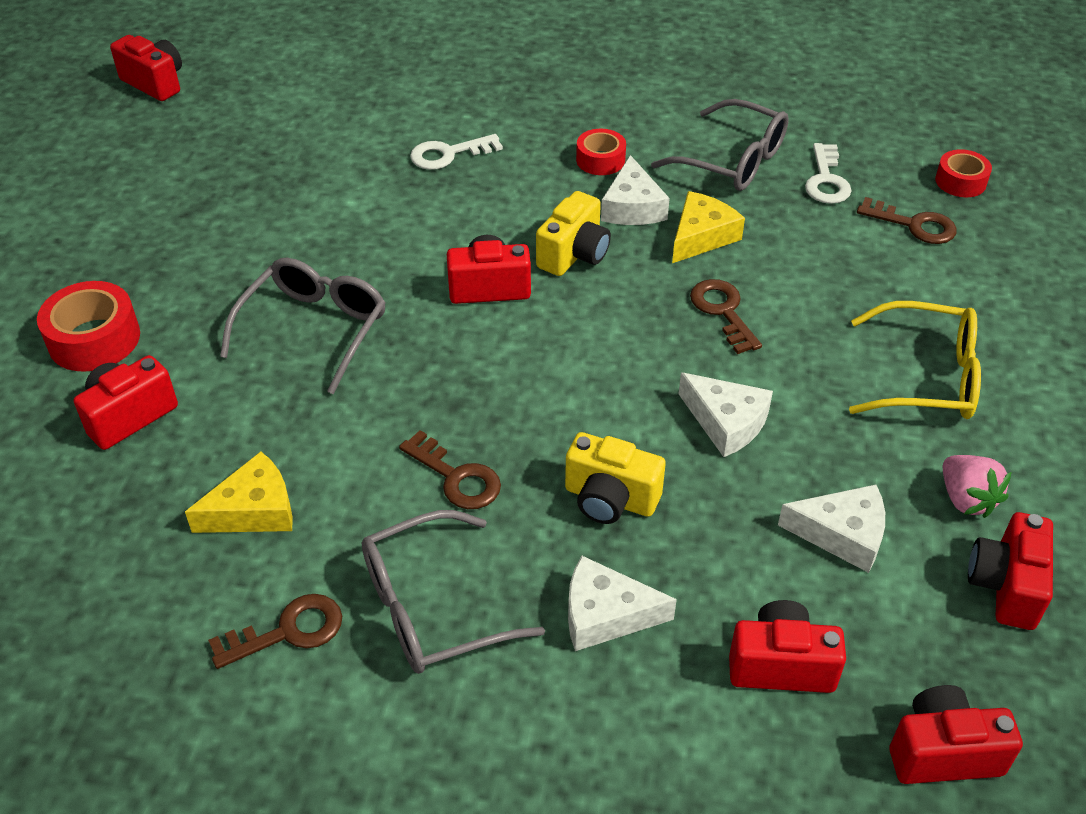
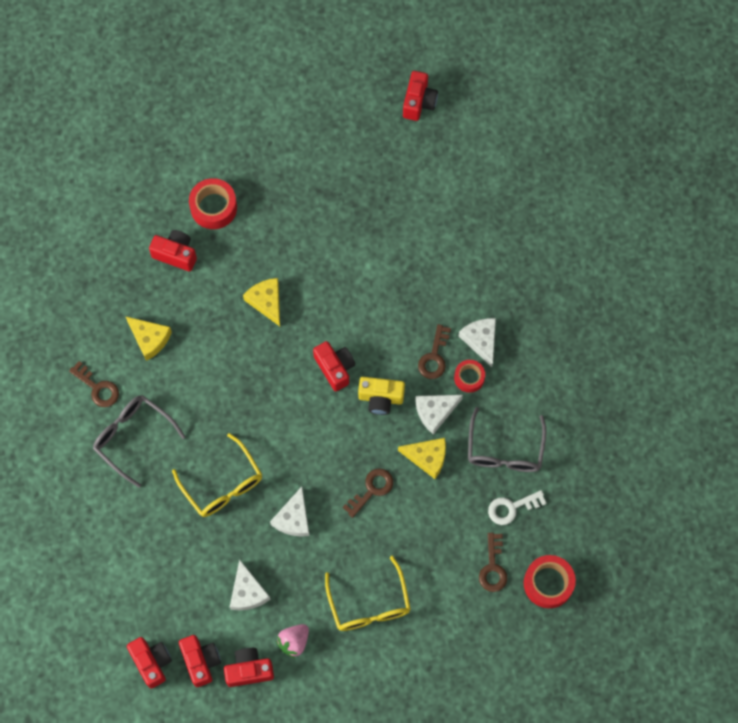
camera: 65 degrees right, 25 degrees up
(314, 329) = (266, 301): grey glasses -> yellow cheese
(448, 154) = (433, 294): white key -> none
(457, 478) = (205, 413): brown key -> brown key (434, 357)
(605, 614) = (160, 508): white cheese -> white cheese (481, 340)
(610, 499) = (223, 484): yellow camera -> yellow glasses
(781, 665) = (166, 587): red camera -> red camera (201, 661)
(960, 181) = (548, 583): red tape -> red tape, size x1.58

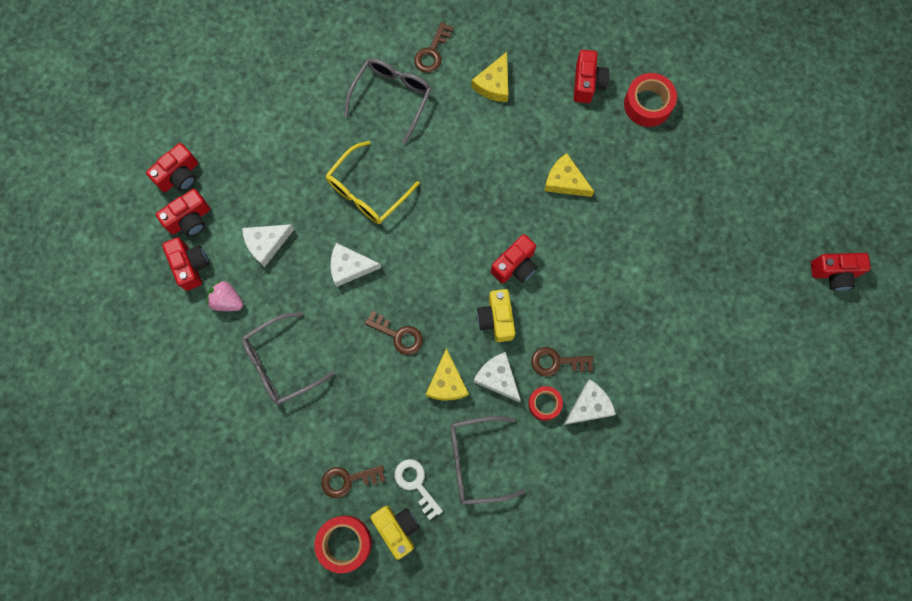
camera: 75 degrees right, 5 degrees up
(266, 301) = (565, 181): yellow cheese -> yellow cheese turned 105 degrees counterclockwise
(369, 604) = (280, 363): yellow glasses -> grey glasses
(547, 534) = (397, 528): none -> yellow camera

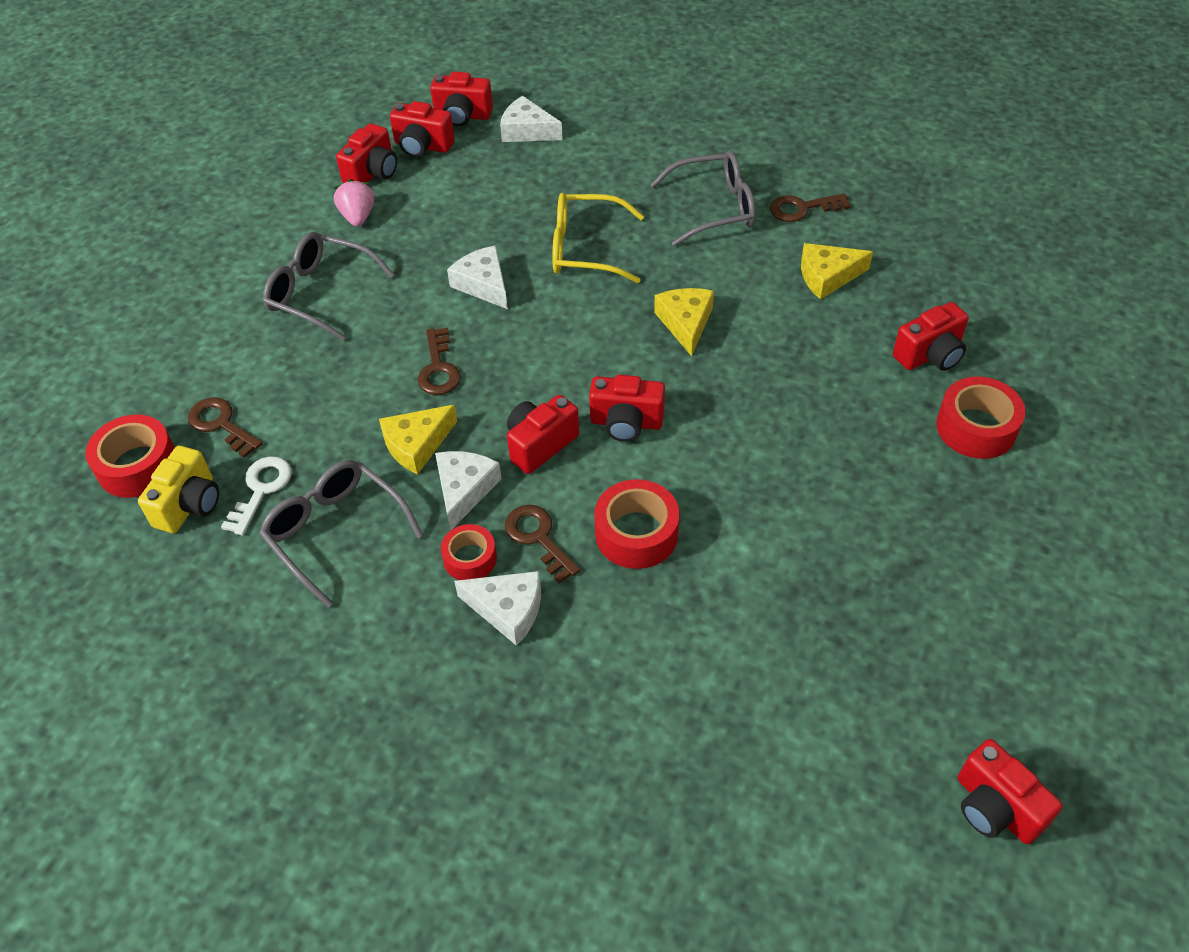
camera: 55 degrees right, 25 degrees down
(266, 243) = (448, 210): white cheese -> white cheese (527, 131)
(496, 319) = (540, 445): yellow camera -> red camera
(565, 181) = (783, 407): yellow cheese -> yellow cheese (686, 323)
(589, 313) = (636, 533): none -> red tape

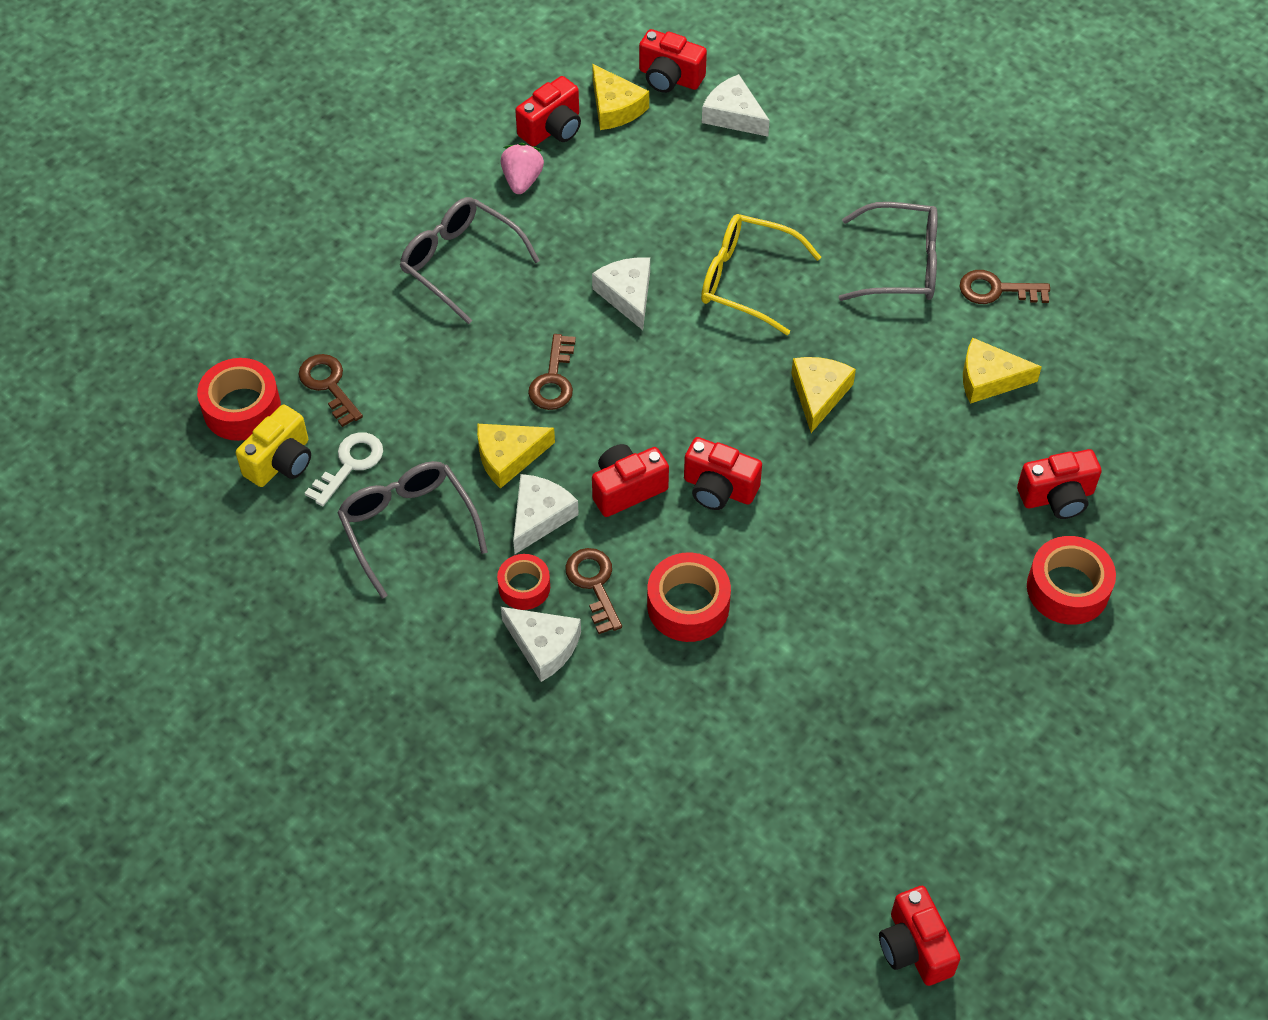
camera: 15 degrees right, 5 degrees up
(422, 146) = (615, 107): red camera -> yellow cheese

